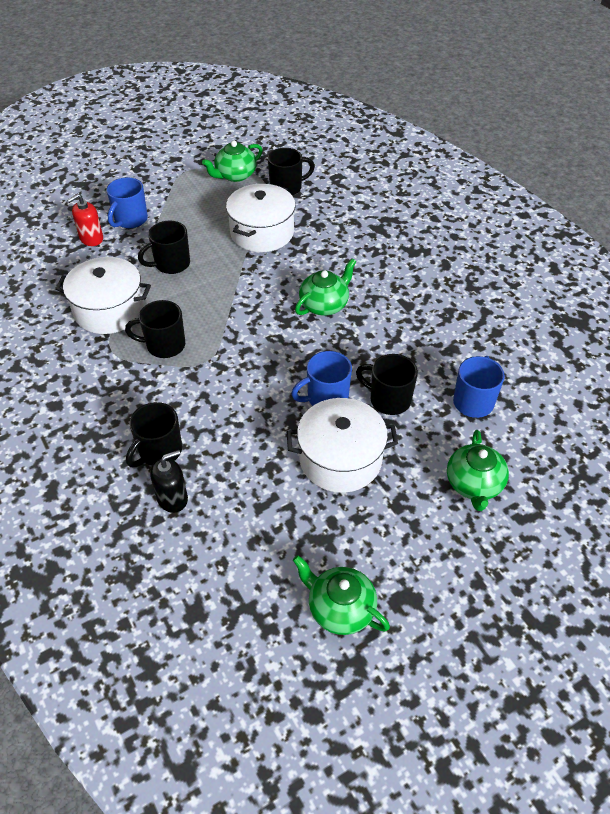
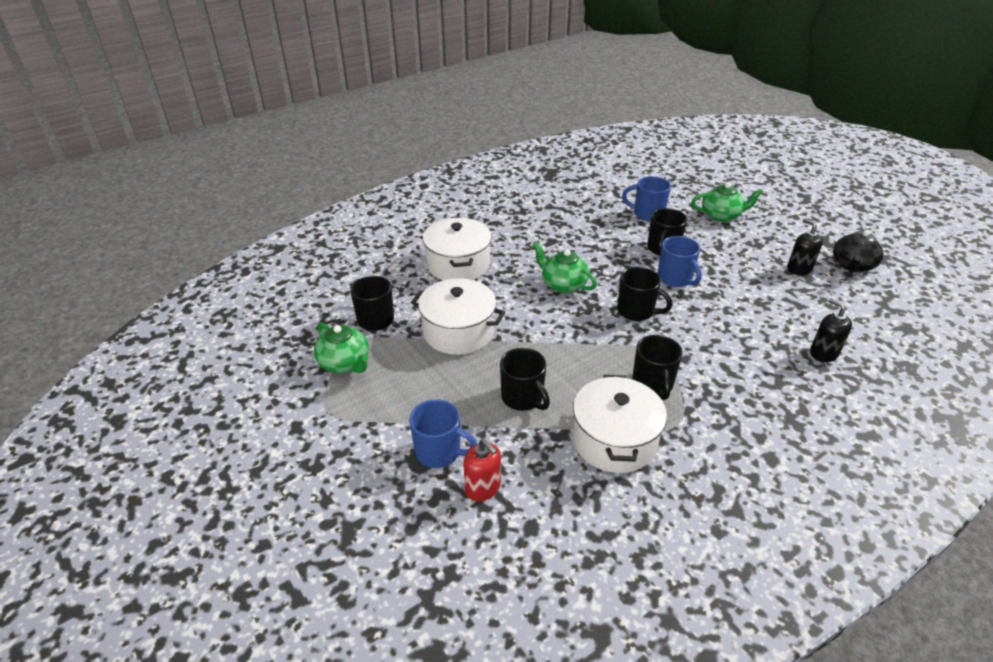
camera: 95 degrees left, 10 degrees down
(159, 451) = (782, 368): black mug -> black mug (636, 311)
(336, 535) = (799, 269): none -> black soap dispenser
(340, 459) = (732, 269): white pot -> white pot (458, 264)
(340, 608) = (852, 265): green teapot -> black teapot

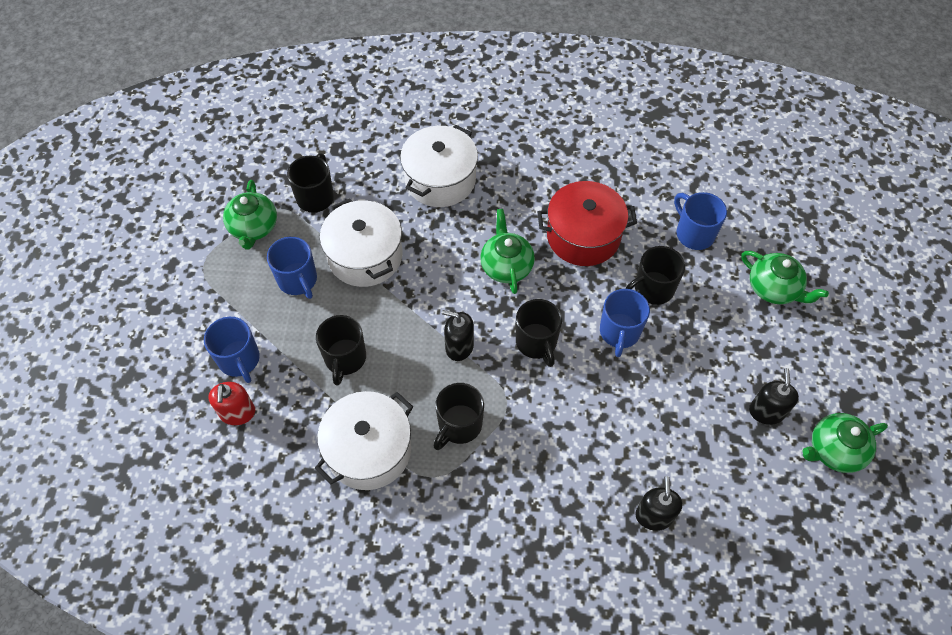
camera: 40 degrees right, 20 degrees up
(424, 374) = (298, 280): none -> blue mug
(589, 246) = (583, 236): none -> red pot
(592, 342) = (459, 347): none -> black soap dispenser
(852, 265) = (834, 450): black teapot -> green teapot

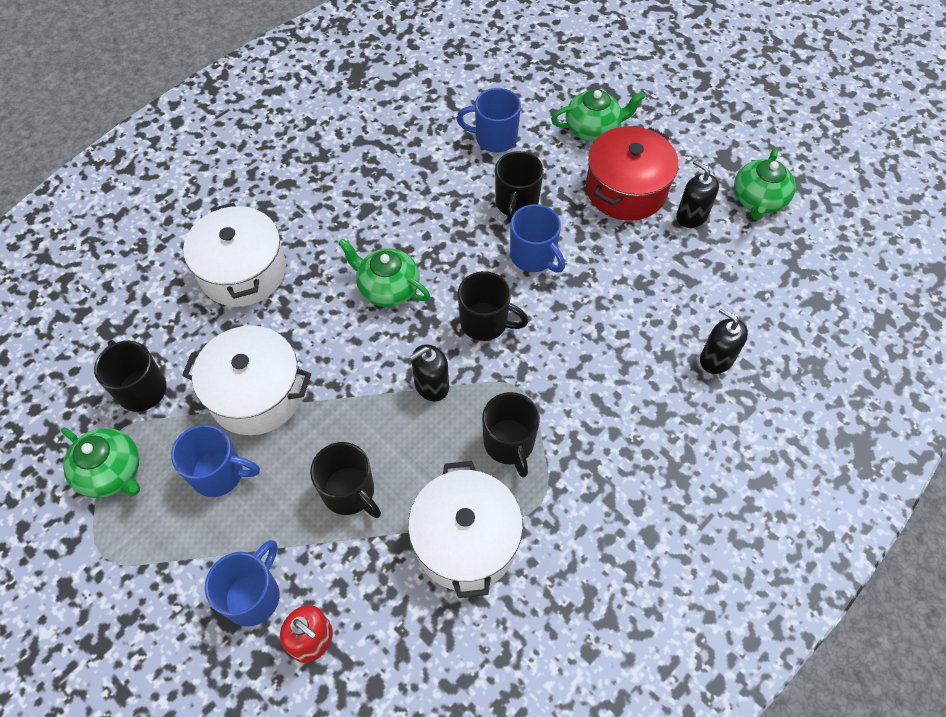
camera: 50 degrees left, 0 degrees up
(239, 360) = (253, 596): blue mug -> blue mug turned 75 degrees counterclockwise
(583, 236) = (418, 211): red pot -> red pot (626, 189)

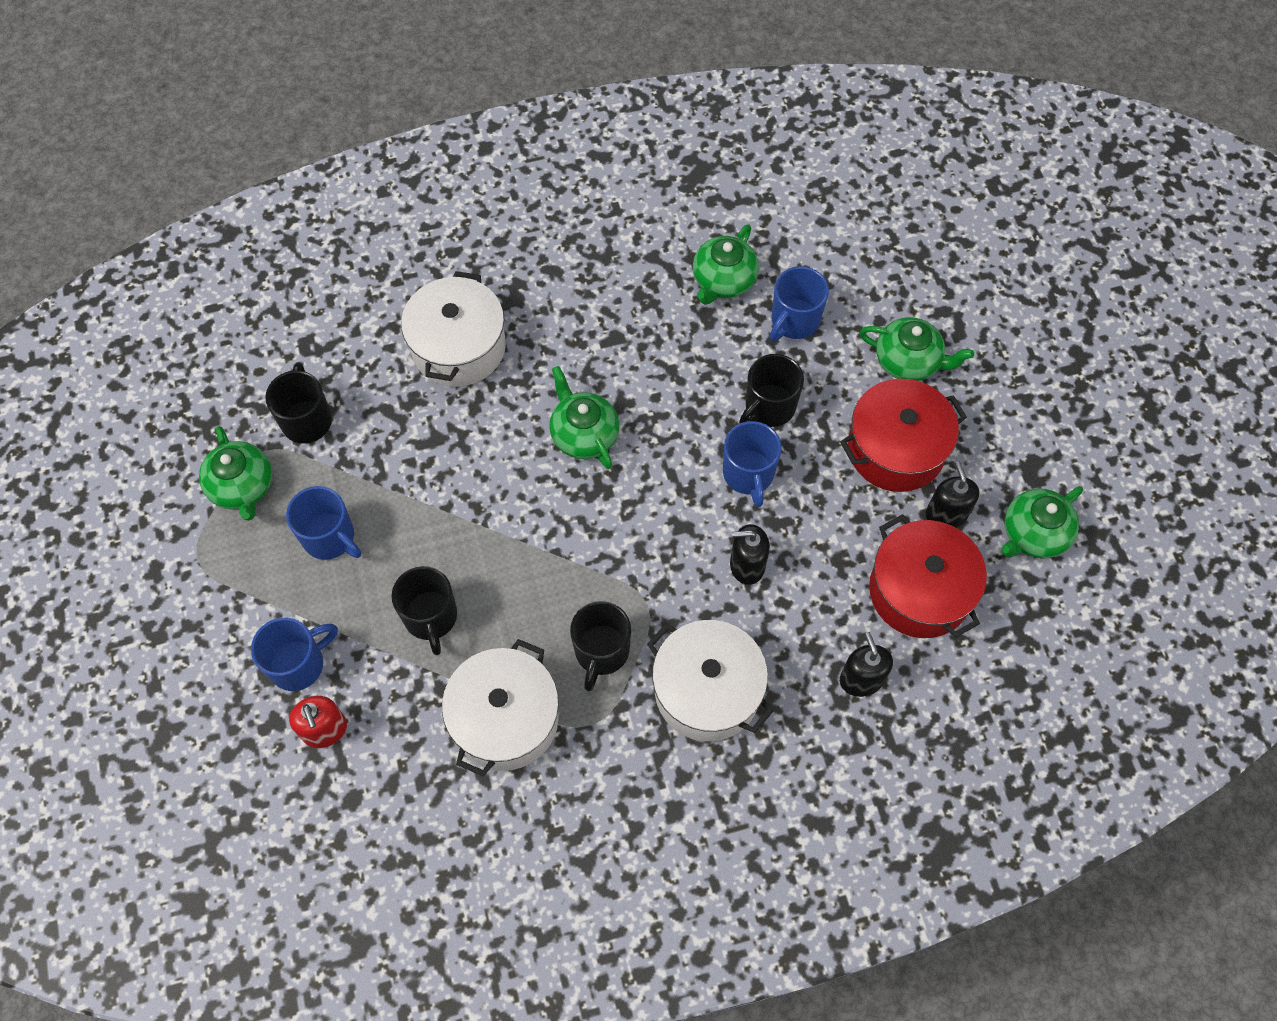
camera: 30 degrees right, 5 degrees up
(256, 394) = (403, 478): white pot -> white pot (707, 691)
(424, 134) = (723, 280): none -> green teapot
(431, 385) = (565, 555): black soap dispenser -> black soap dispenser (747, 565)
(485, 322) = (656, 519): black mug -> none
(494, 138) = (794, 321): blue mug -> blue mug turned 90 degrees counterclockwise
(711, 276) = (919, 591): none -> red pot

